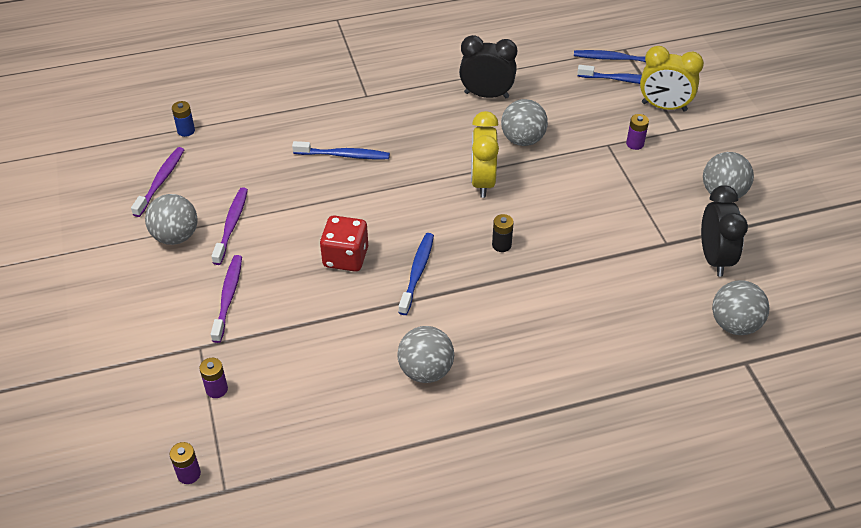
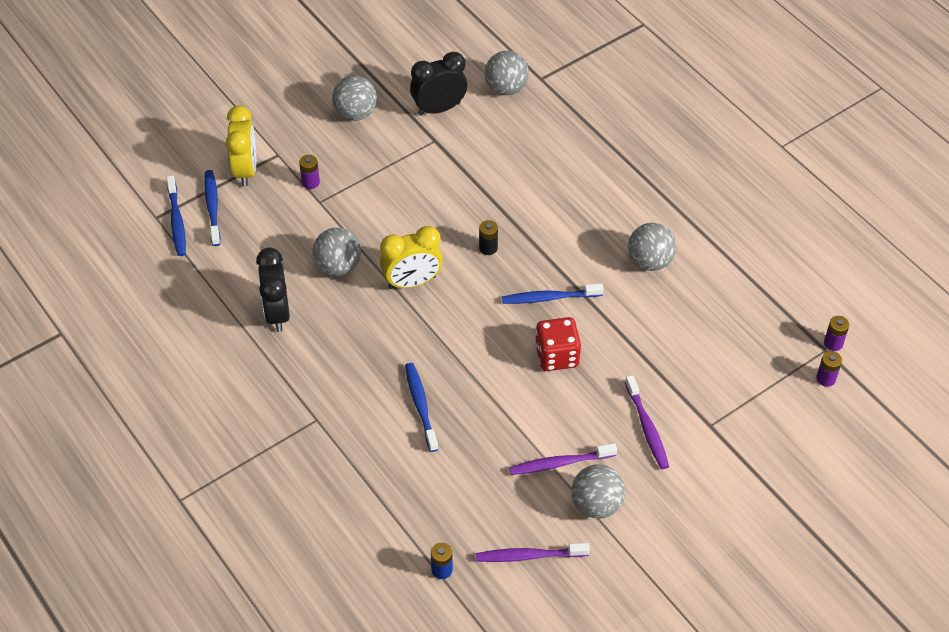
camera: 110 degrees left, 5 degrees up
(216, 389) = (743, 394): purple battery -> purple battery (833, 343)
(228, 297) = (647, 427): purple toothbrush -> purple toothbrush turned 90 degrees counterclockwise

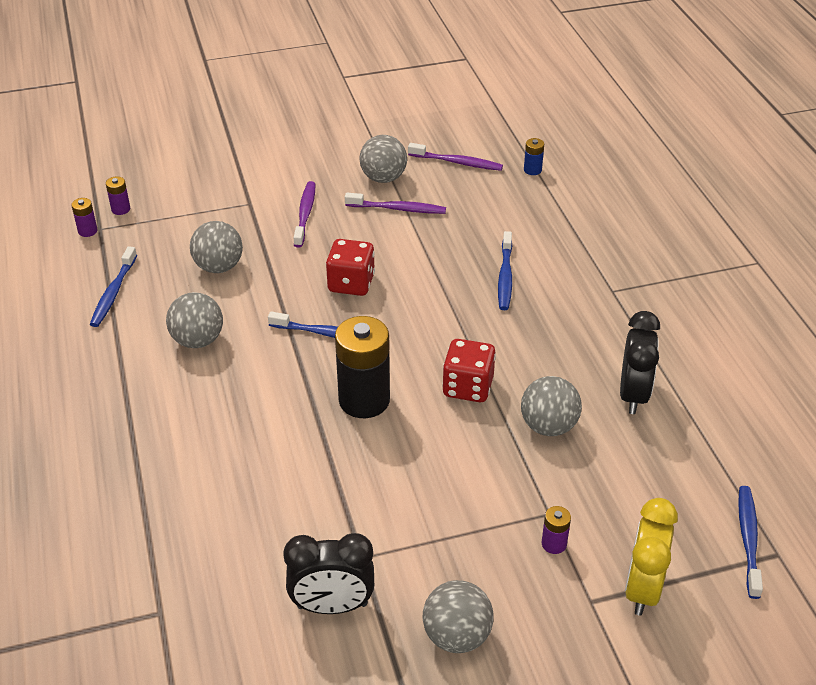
camera: 160 degrees left, 10 degrees down
(212, 207) = (697, 546): blue toothbrush -> blue toothbrush (113, 293)
(412, 282) = (468, 387): yellow clock -> red dice
(488, 248) = (364, 400): black battery -> black battery, size x2.27
(506, 88) = (219, 610): grey ball -> grey ball (219, 267)

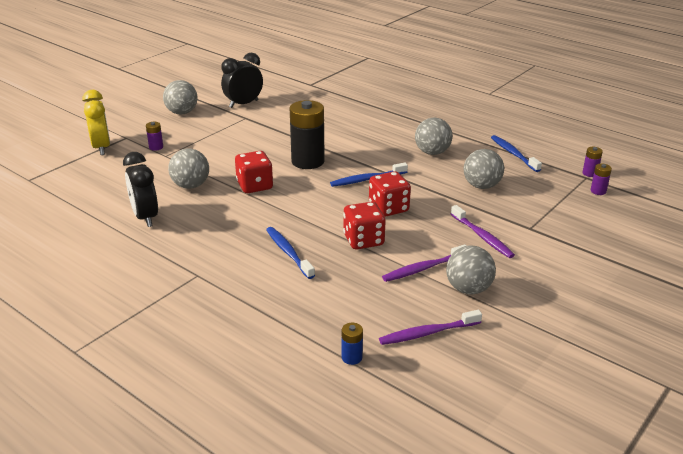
camera: 145 degrees right, 10 degrees down
(419, 258) = (363, 240): none -> red dice
(748, 540) = (47, 179): blue toothbrush -> none

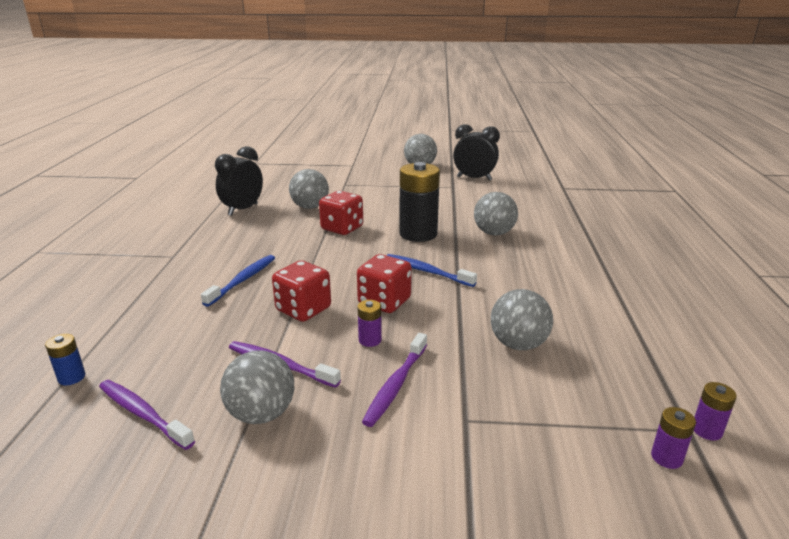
camera: 55 degrees right, 5 degrees down
(101, 147) = (326, 164): yellow clock -> none
(156, 147) = (352, 177): purple battery -> purple battery (370, 340)
(432, 152) = (543, 287): grey ball -> grey ball (494, 233)
(513, 154) = (639, 342): blue toothbrush -> none

